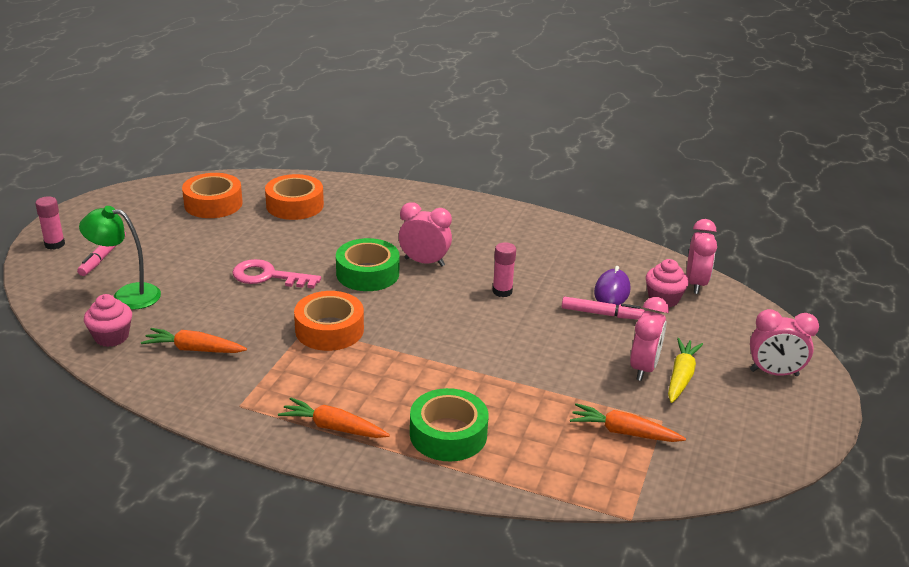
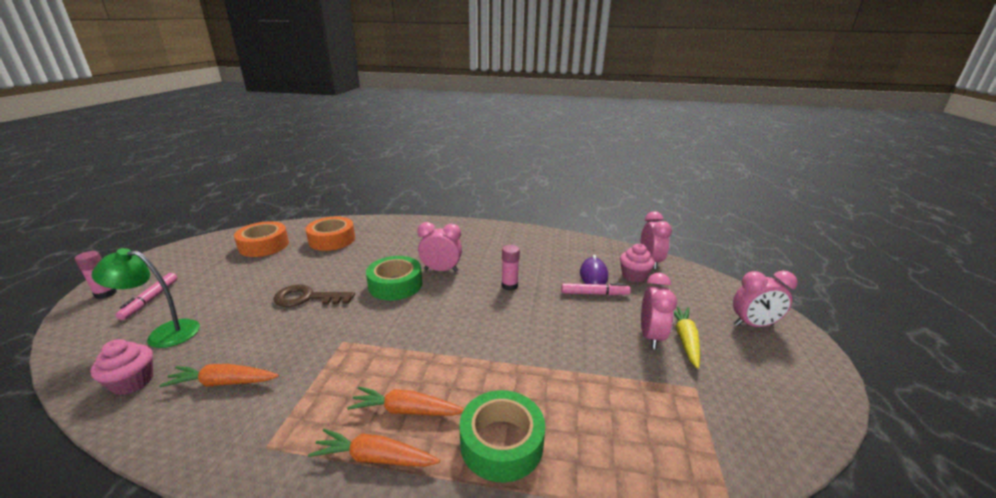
camera: 10 degrees left, 5 degrees down
(268, 276) = (307, 298): pink key -> brown key
(329, 330) = (365, 340): orange tape -> none
(624, 432) = (669, 407): orange carrot -> orange carrot (406, 410)

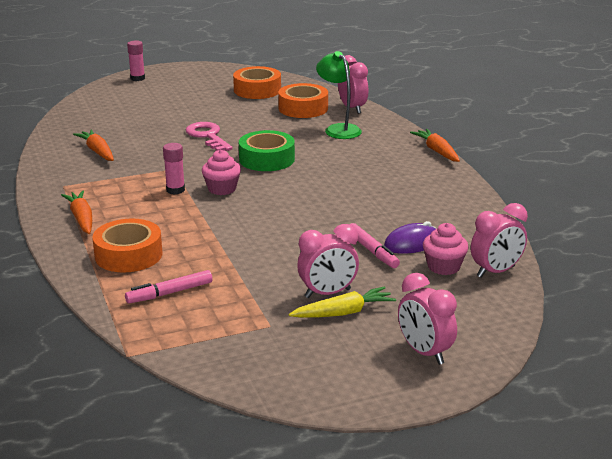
camera: 60 degrees right, 0 degrees up
(132, 382) = (75, 129): pink cupcake -> pink cupcake (222, 189)
(150, 300) = (147, 93): pink marker -> pink marker (169, 293)
(164, 333) = (120, 114): green lamp -> green lamp (338, 129)
(307, 298) = (208, 136): brown key -> pink key
(406, 410) = (127, 214): orange carrot -> orange carrot (437, 151)
(441, 270) = (316, 169): pink clock -> pink clock (352, 108)
(501, 443) = (128, 255): green tape -> orange tape
(509, 286) = (331, 206): pink glue stick -> pink glue stick (175, 190)

